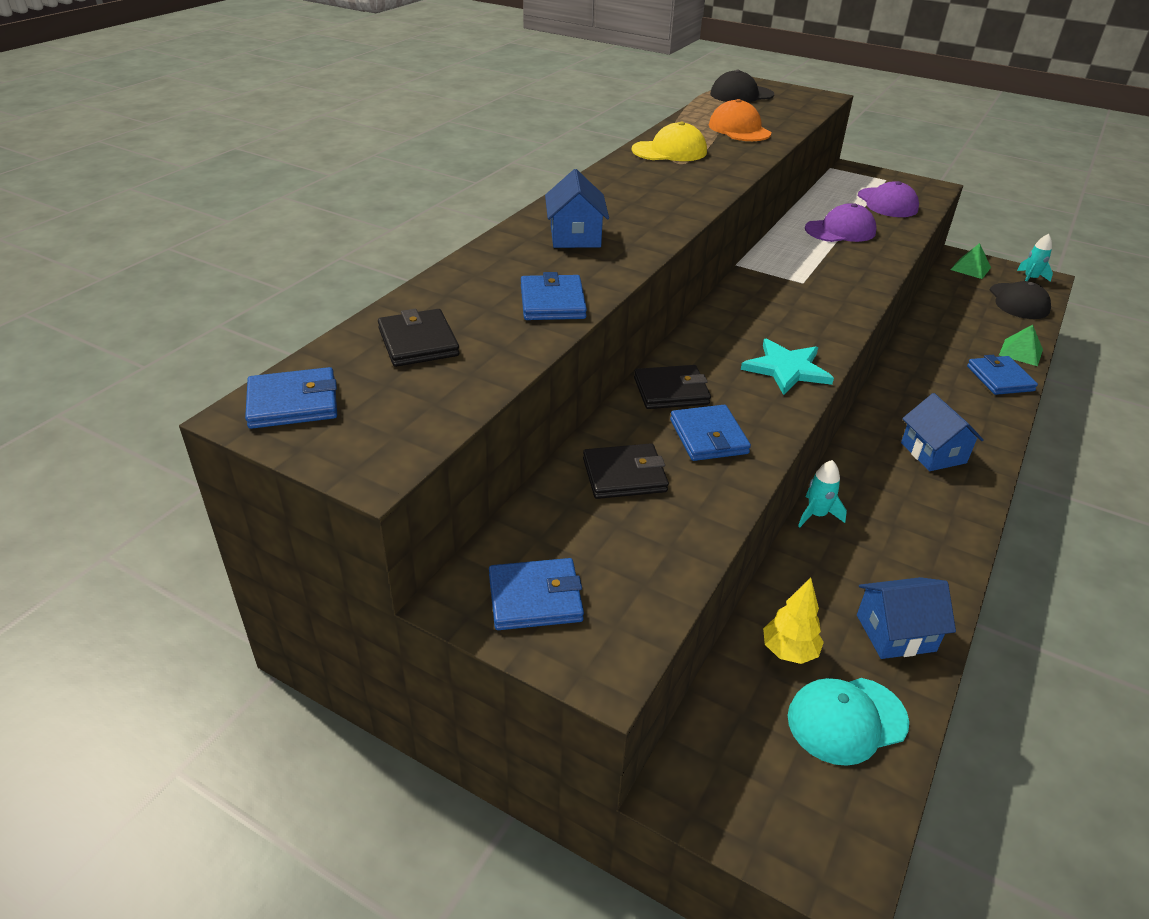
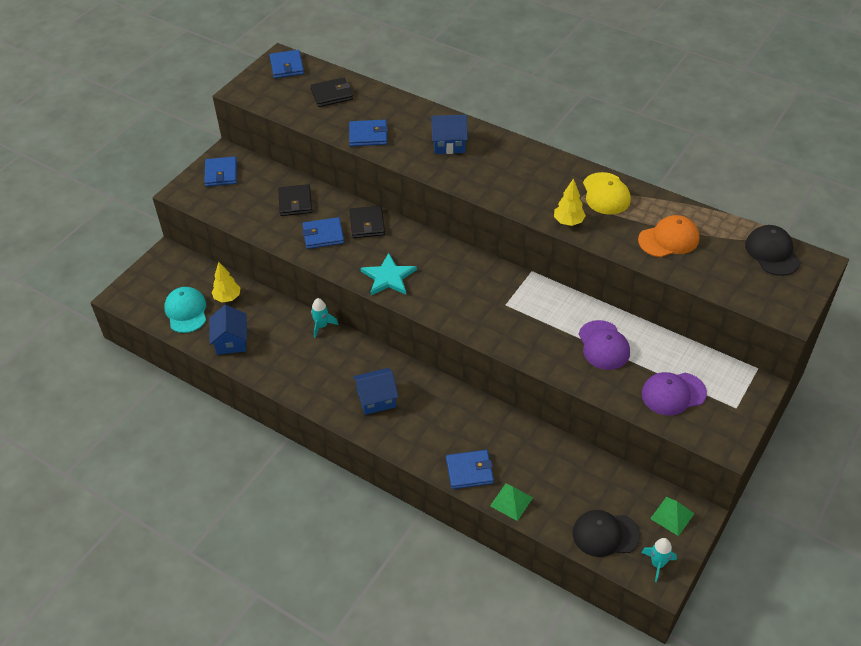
camera: 95 degrees right, 10 degrees up
(728, 171) = (568, 222): none -> yellow tree

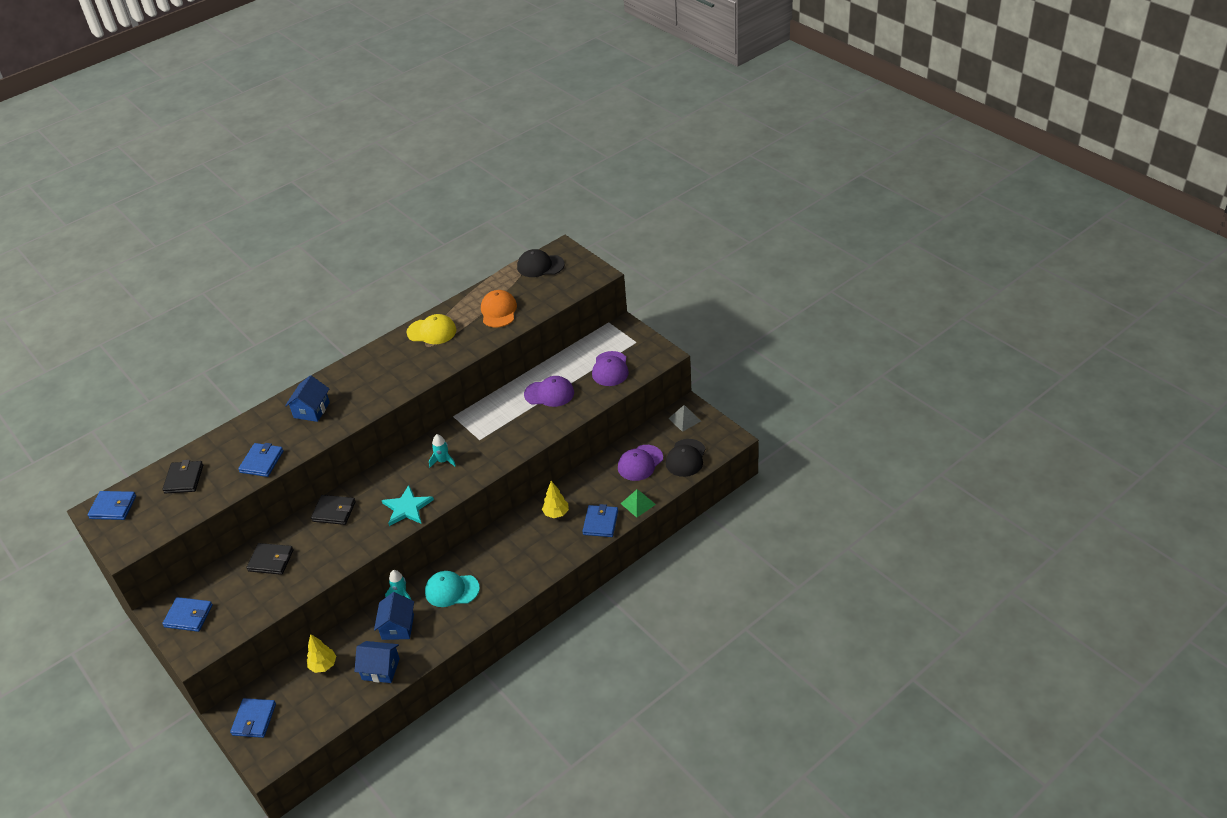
camera: 70 degrees left, 5 degrees down
(186, 311) = (321, 703): turquoise cap -> turquoise cap (451, 590)
(323, 235) = (328, 545): blue wallet -> blue wallet (254, 719)
(376, 399) = (502, 569): blue house -> blue house (398, 627)
(568, 222) = (449, 359): yellow tree -> yellow tree (556, 513)
(577, 486) = (640, 463): none -> purple cap
(657, 564) = (719, 437): turquoise rocket -> turquoise rocket (443, 461)
(672, 516) = (684, 419): green pyramid -> grey pyramid

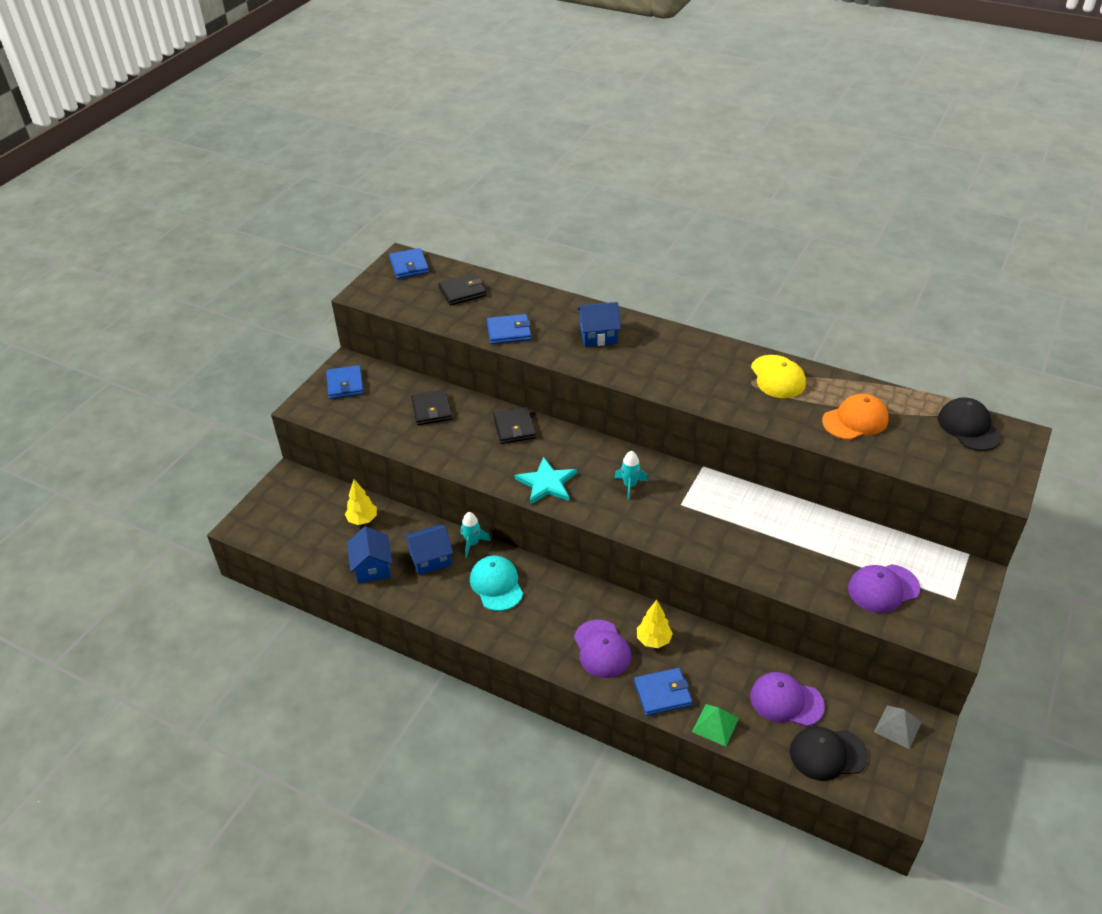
camera: 65 degrees right, 0 degrees up
(254, 719) = (286, 496): blue wallet -> none
(549, 393) = (796, 541): purple cap -> purple cap (602, 649)

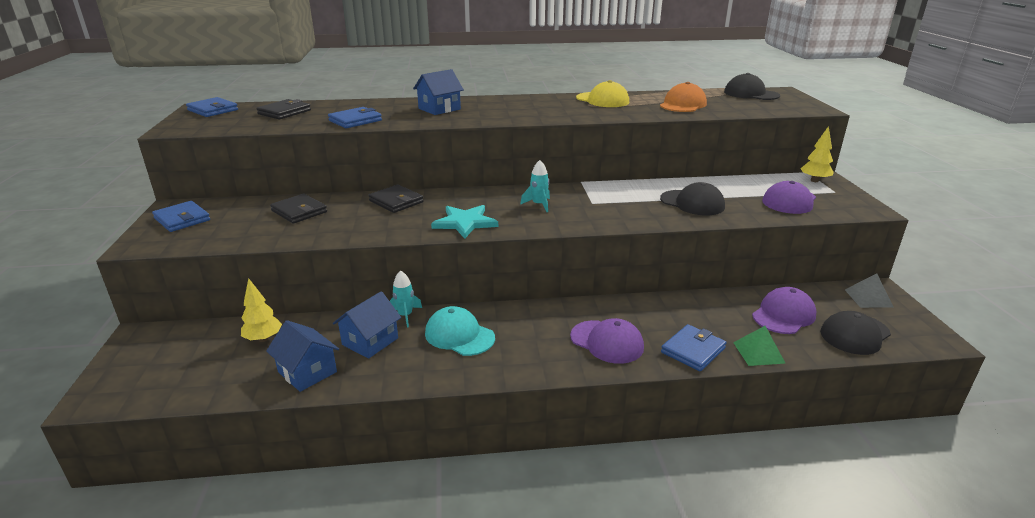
camera: 35 degrees left, 15 degrees down
(653, 640) = (641, 318): yellow tree -> yellow tree (814, 180)
(777, 547) = (692, 203): none -> black cap
(786, 701) = (783, 315): purple cap -> purple cap turned 150 degrees clockwise

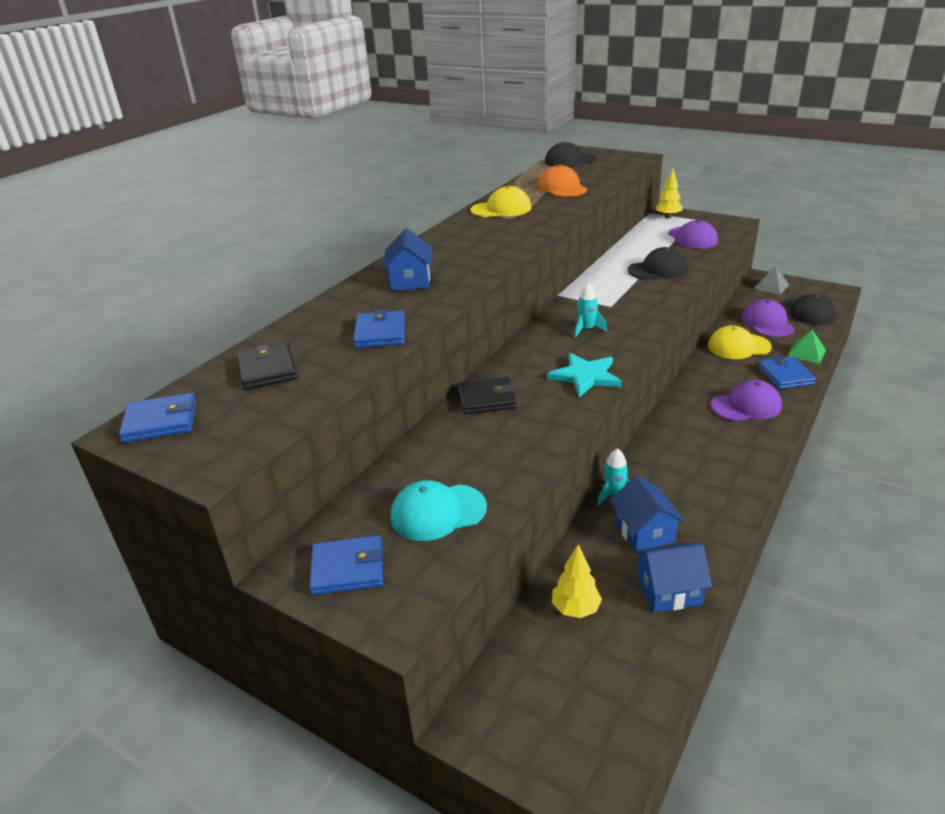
camera: 50 degrees left, 5 degrees up
(299, 211) = (437, 468): black wallet -> none
(459, 335) = (677, 475): turquoise cap -> turquoise cap (438, 512)
(709, 311) = (738, 346): none -> yellow cap

